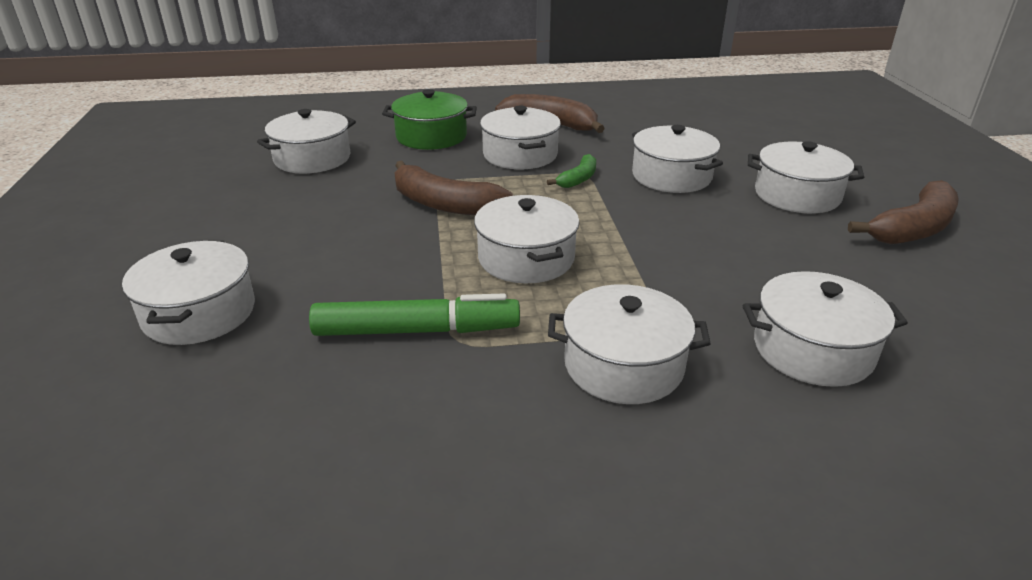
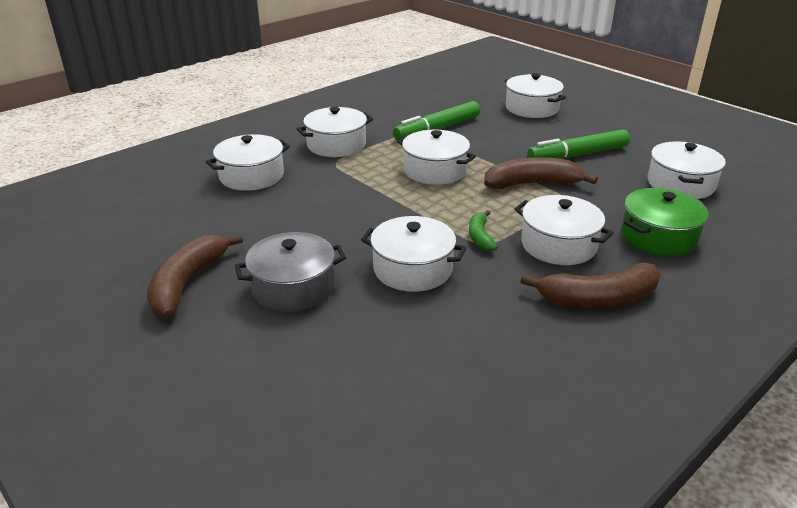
camera: 145 degrees right, 0 degrees up
(327, 216) = (577, 155): none -> green marker
(797, 195) = (293, 287): white pot -> grey pot

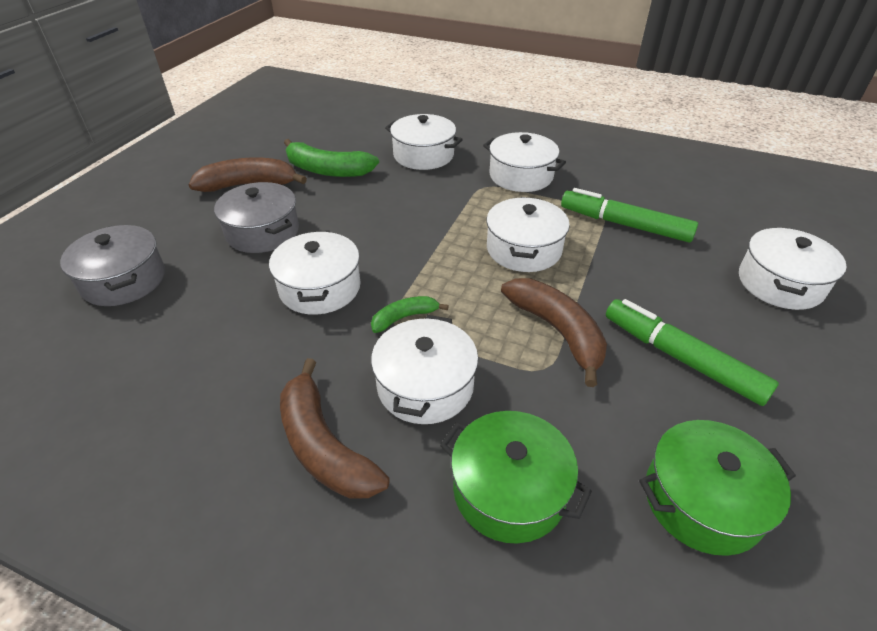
camera: 65 degrees right, 10 degrees up
(216, 230) = (327, 170): none -> green banana
(299, 396) = (123, 280): none -> grey pot
(680, 184) = (702, 500): white pot -> green pot

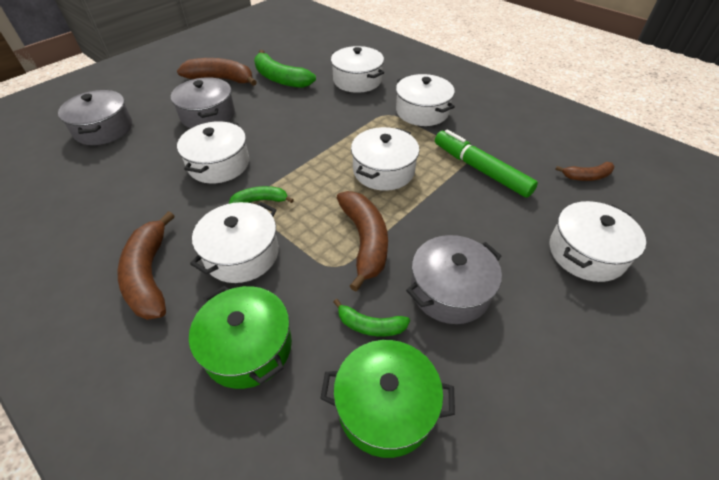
camera: 20 degrees right, 5 degrees up
(627, 420) = (370, 325): none -> green banana
(681, 358) = (450, 290): green marker -> grey pot
(729, 208) = (586, 176): none -> brown banana

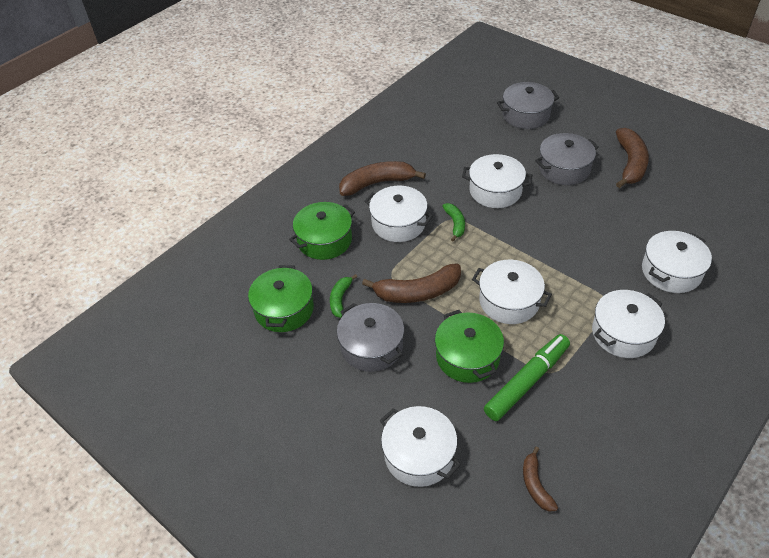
camera: 90 degrees right, 0 degrees up
(280, 79) = (649, 207): green banana -> none
(456, 206) = (467, 357): none -> green pot

